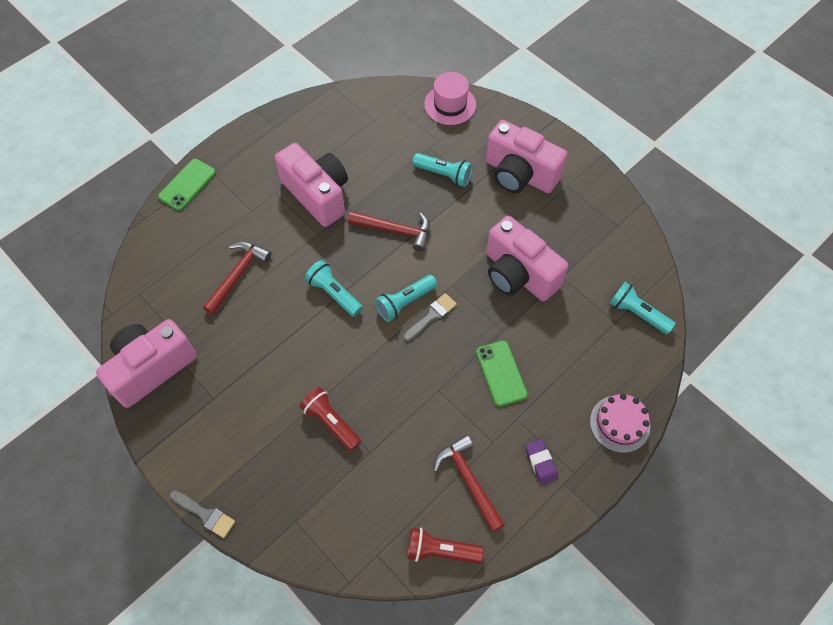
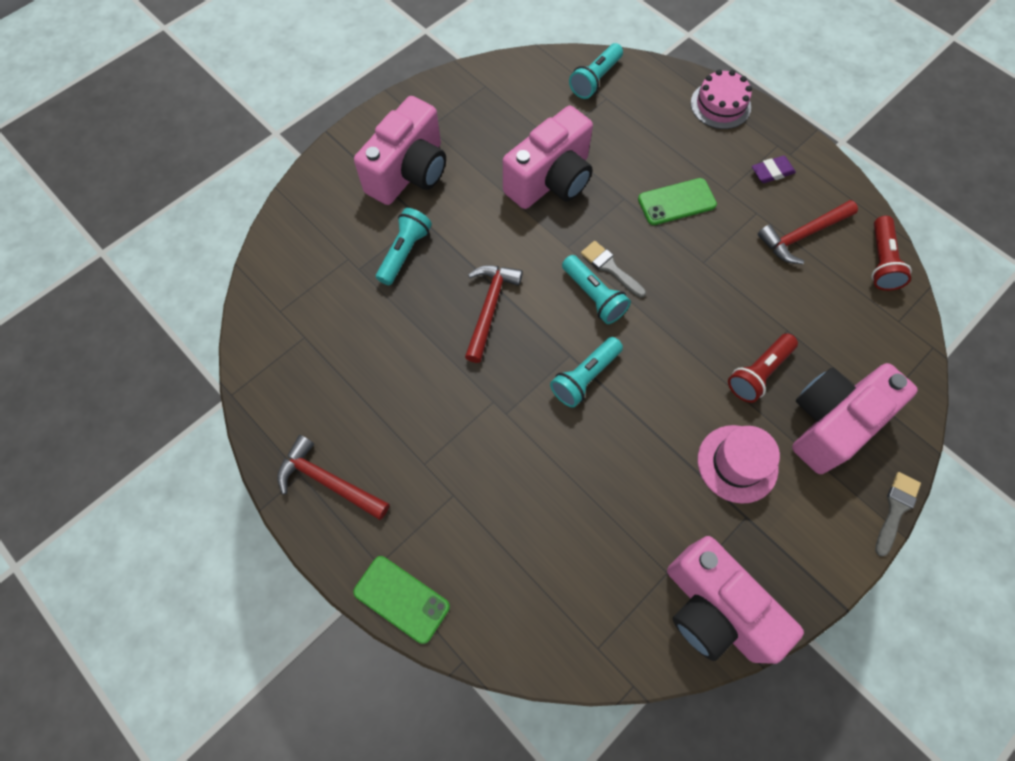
camera: 90 degrees left, 5 degrees up
(238, 275) = (561, 504): red hammer -> red hammer (328, 481)
(317, 194) = (429, 405): pink camera -> pink camera (831, 423)
(450, 105) = (288, 244): pink hat -> pink hat (737, 463)

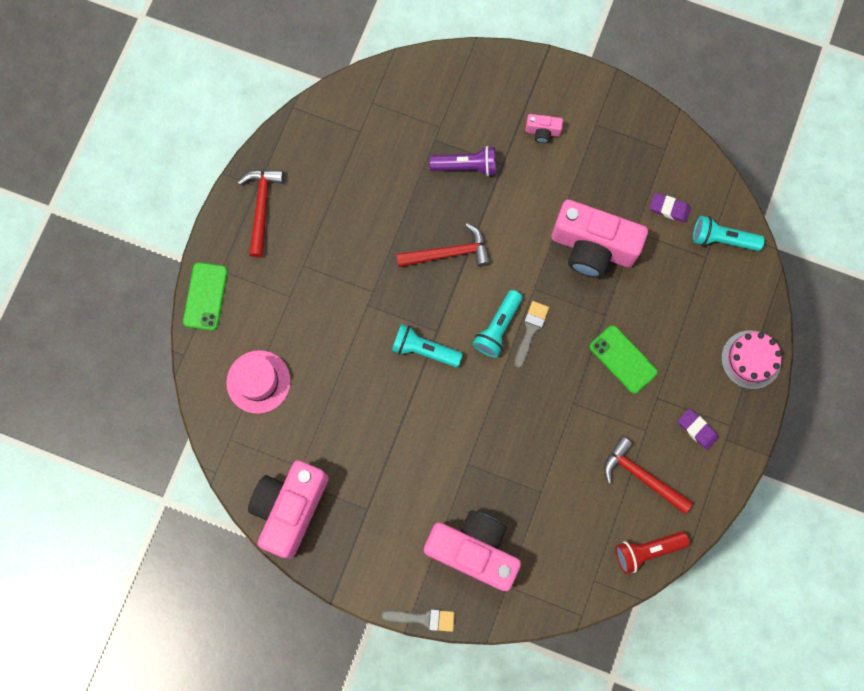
camera: 65 degrees right, 10 degrees up
(404, 252) = (466, 166): turquoise flashlight -> purple flashlight
(409, 172) = (542, 132): pink camera -> pink camera, size x0.41
(545, 106) = (669, 209): none -> purple eraser
(737, 463) = (406, 489): pink hat -> pink hat (258, 382)
(758, 373) = (490, 480): red flashlight -> none

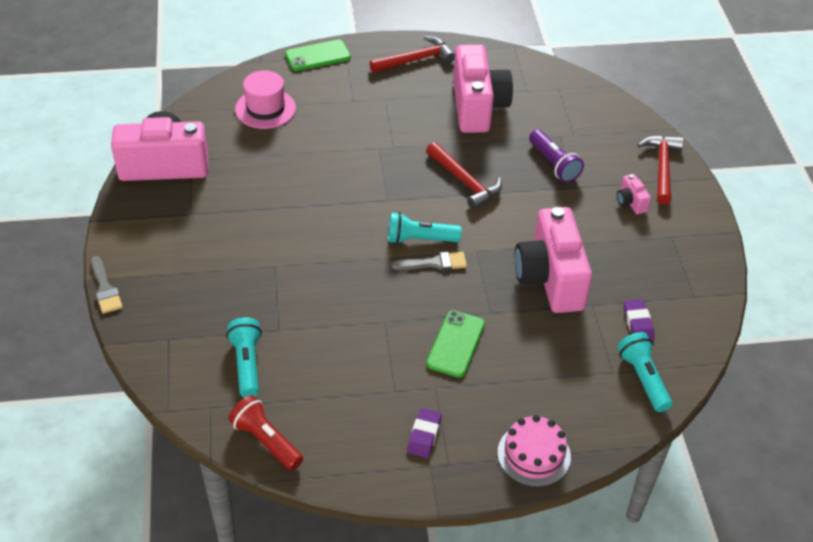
camera: 60 degrees right, 30 degrees down
(424, 349) = (363, 197): turquoise flashlight -> turquoise flashlight (247, 364)
(473, 550) = (191, 300): pink camera -> pink camera (477, 107)
(641, 476) = (343, 405): red hammer -> red hammer (662, 168)

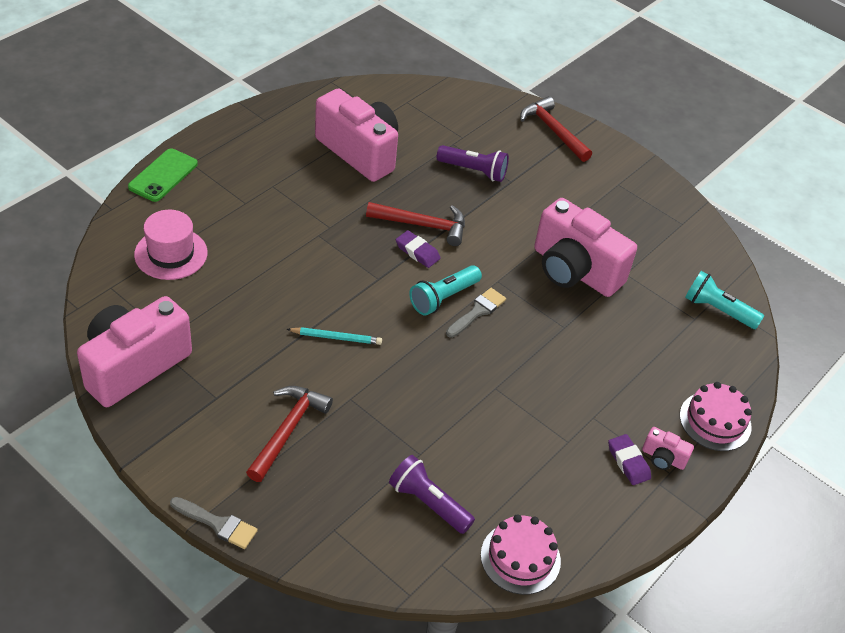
camera: 45 degrees left, 0 degrees up
(247, 364) = (428, 503): turquoise flashlight -> purple flashlight
(266, 441) = (520, 558): red flashlight -> pink cake
(311, 222) = (336, 338): none -> turquoise pencil
(416, 60) = (259, 134): red hammer -> red hammer (288, 430)
(455, 344) = (567, 370): green phone -> none
(630, 202) = (562, 172): pink camera -> pink camera (663, 458)
(638, 323) = (669, 268): purple eraser -> purple eraser (417, 252)

